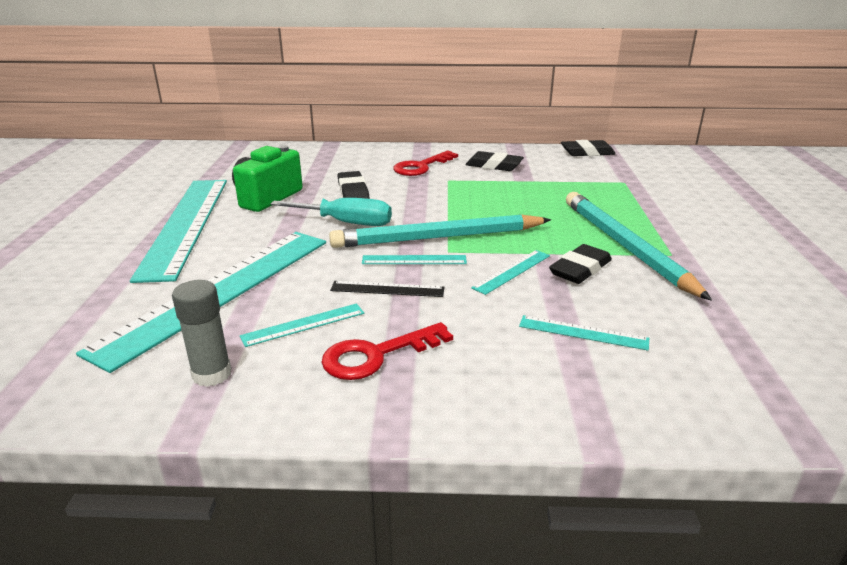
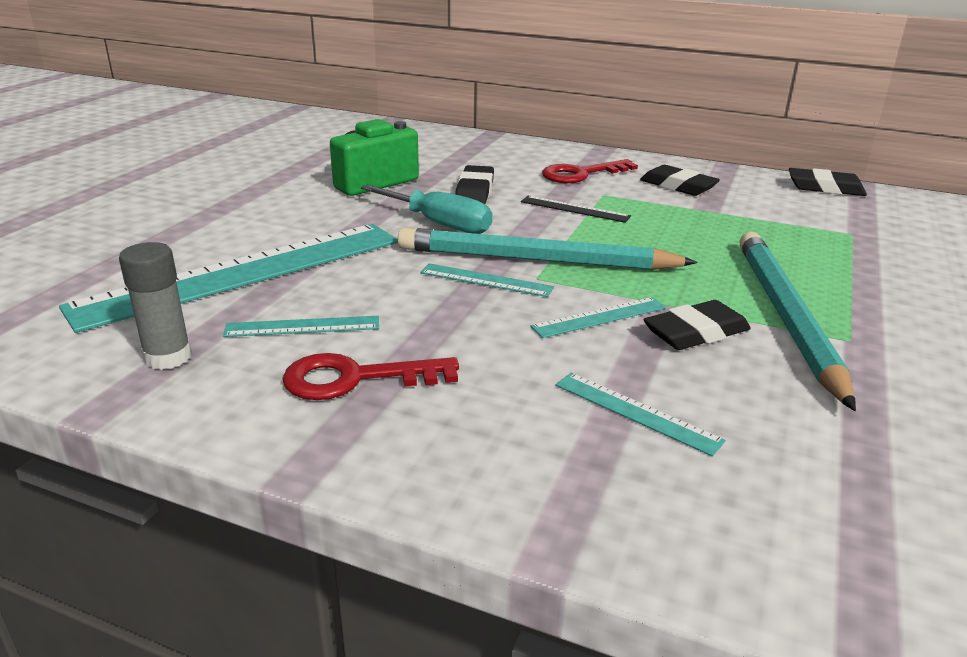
camera: 20 degrees right, 0 degrees up
(186, 224) = (266, 197): turquoise ruler -> none
(387, 289) = (427, 307): black ruler -> black ruler (574, 209)

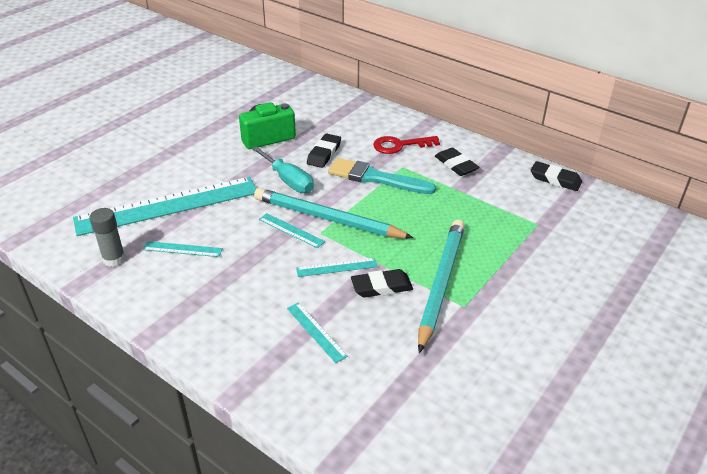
camera: 15 degrees right, 10 degrees up
(355, 378) = (194, 287): red key -> none
(574, 209) = (376, 178): black ruler -> turquoise brush

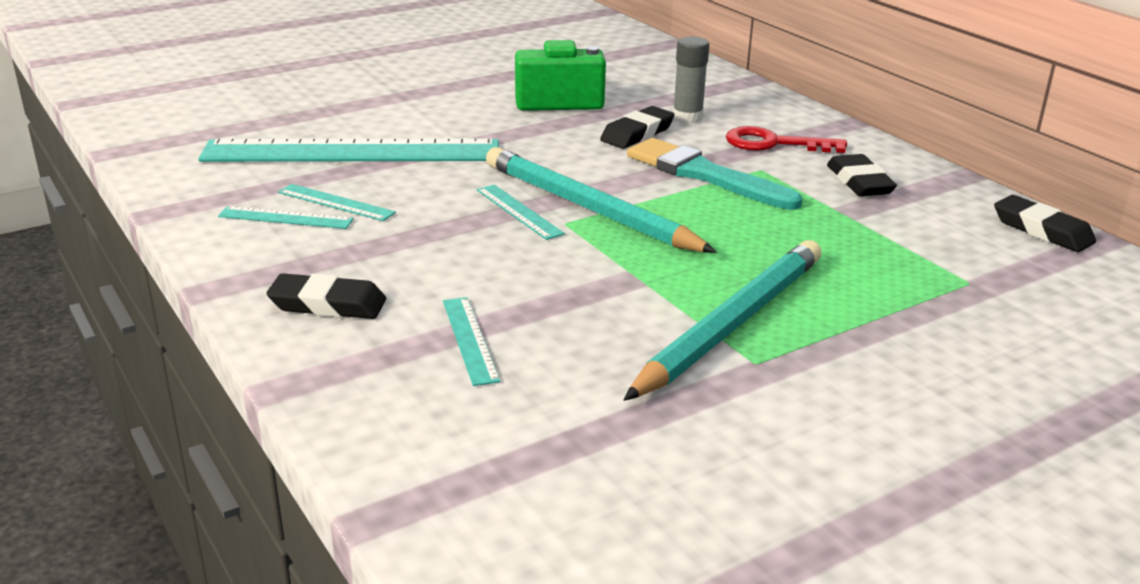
camera: 20 degrees right, 10 degrees down
(114, 259) = (229, 195): grey glue stick -> grey glue stick (687, 117)
(288, 181) = (557, 154): turquoise screwdriver -> none
(337, 267) = (561, 268): turquoise ruler -> turquoise ruler (286, 218)
(381, 287) = (621, 307): black eraser -> black eraser (328, 304)

